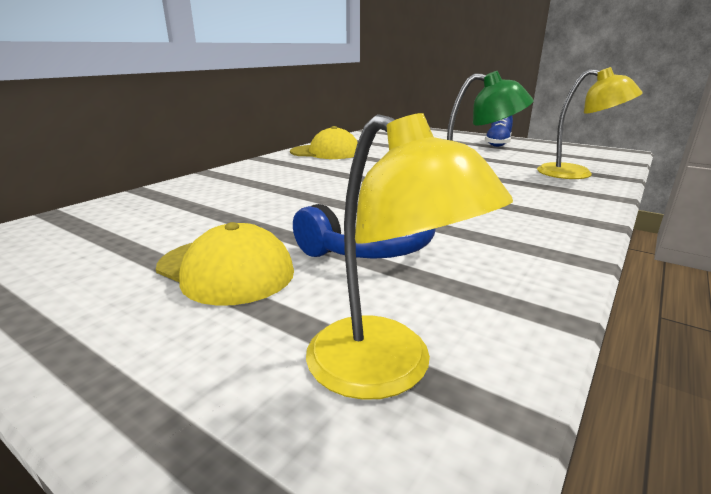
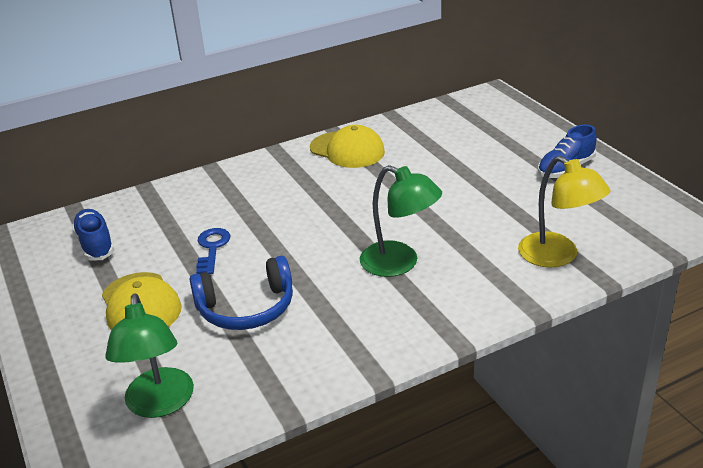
camera: 30 degrees right, 10 degrees up
(106, 233) = (95, 244): none -> blue shoe
(269, 213) = (212, 248): none -> blue key
(386, 371) = (159, 404): yellow lamp -> green lamp

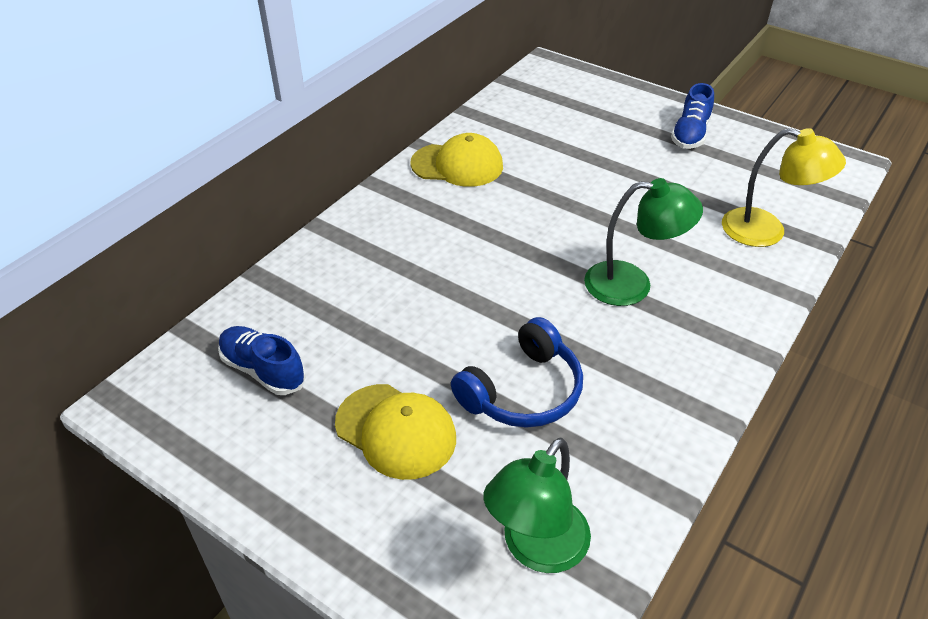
camera: 30 degrees left, 10 degrees up
(159, 404) = (536, 549): green lamp -> green lamp turned 75 degrees clockwise
(212, 248) = (415, 329): blue key -> none

